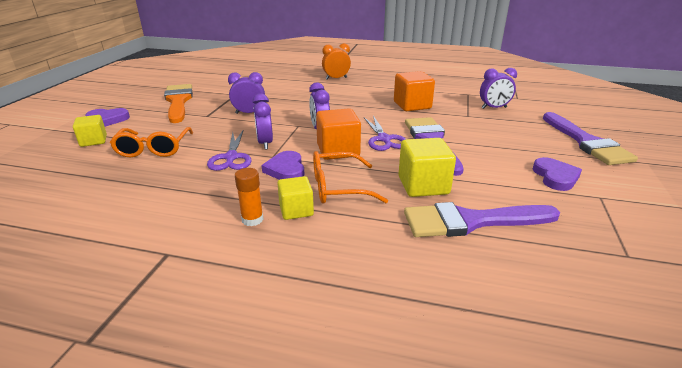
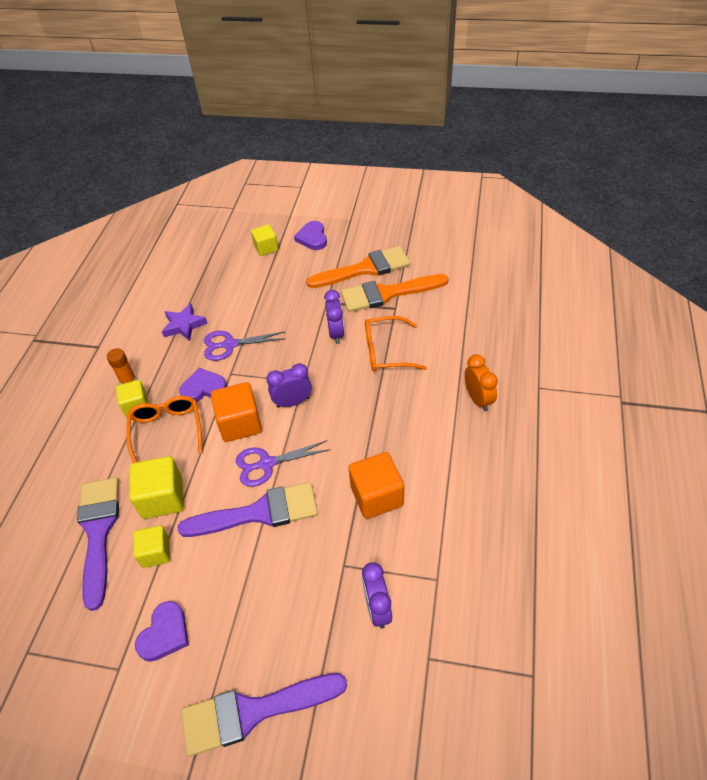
camera: 90 degrees right, 20 degrees up
(153, 149) = (248, 289): orange glasses -> orange glasses (386, 351)
(179, 185) = (184, 325): none -> purple star
(217, 95) = (388, 293): none -> orange brush
(265, 143) = (259, 362): purple clock -> none
(483, 185) = (156, 553): none -> yellow cube
(555, 177) = (165, 634): purple heart -> purple heart turned 60 degrees counterclockwise

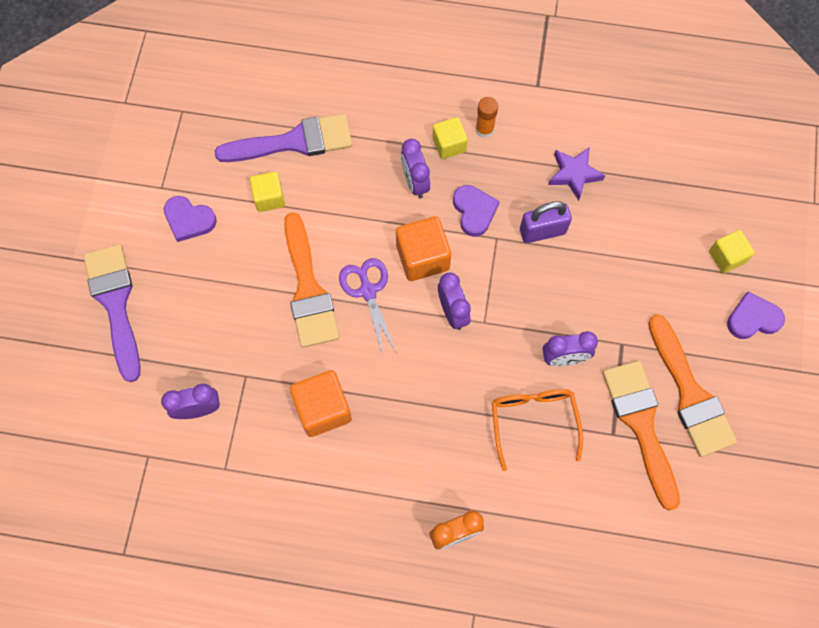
camera: 85 degrees right, 20 degrees up
(162, 498) = (329, 193): yellow cube -> none
(167, 430) = (415, 182): orange glasses -> purple clock
(229, 345) = (542, 231): purple scissors -> purple padlock
(258, 513) = (308, 289): purple brush -> orange brush

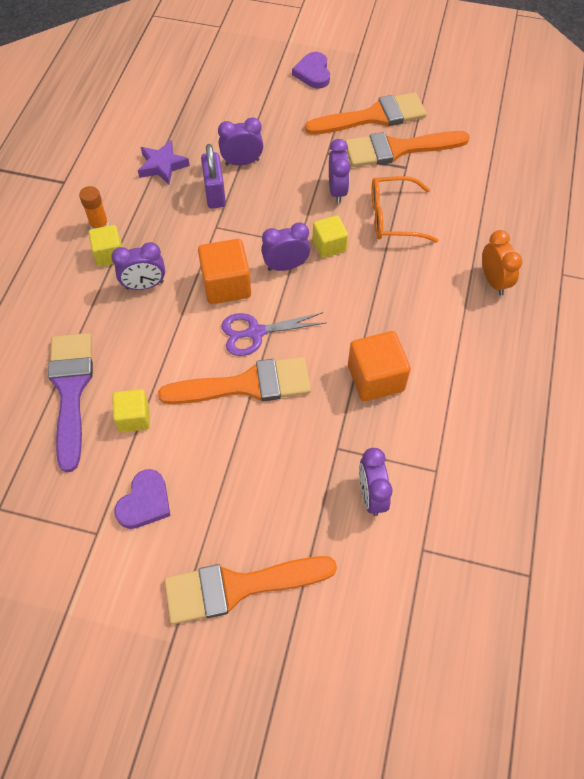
camera: 85 degrees left, 10 degrees down
(115, 304) = (239, 586): purple brush -> orange brush
(474, 211) = (185, 241): purple heart -> none
(591, 254) = (242, 162): none -> purple clock
(726, 257) = (258, 80): yellow cube -> yellow cube (329, 245)

